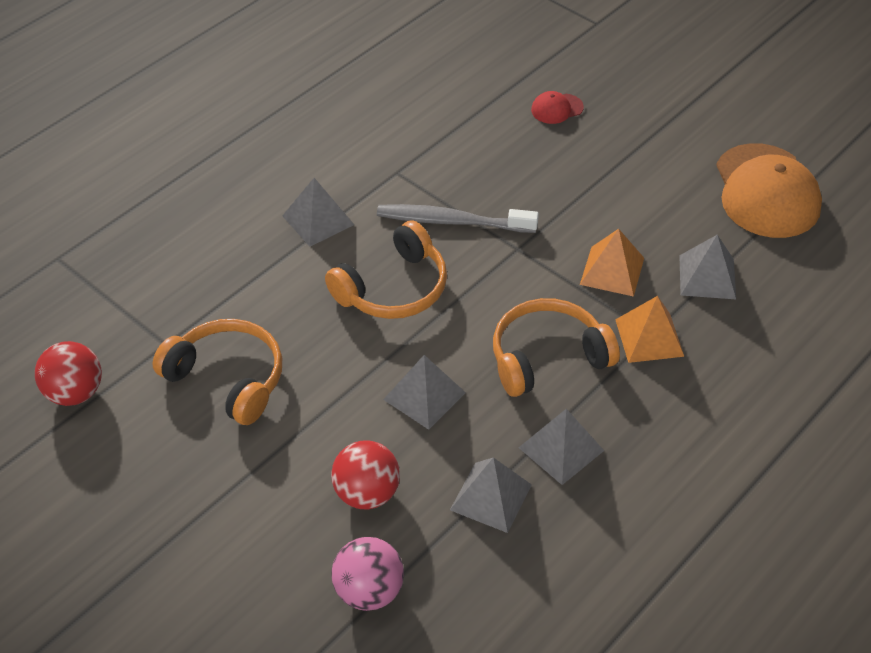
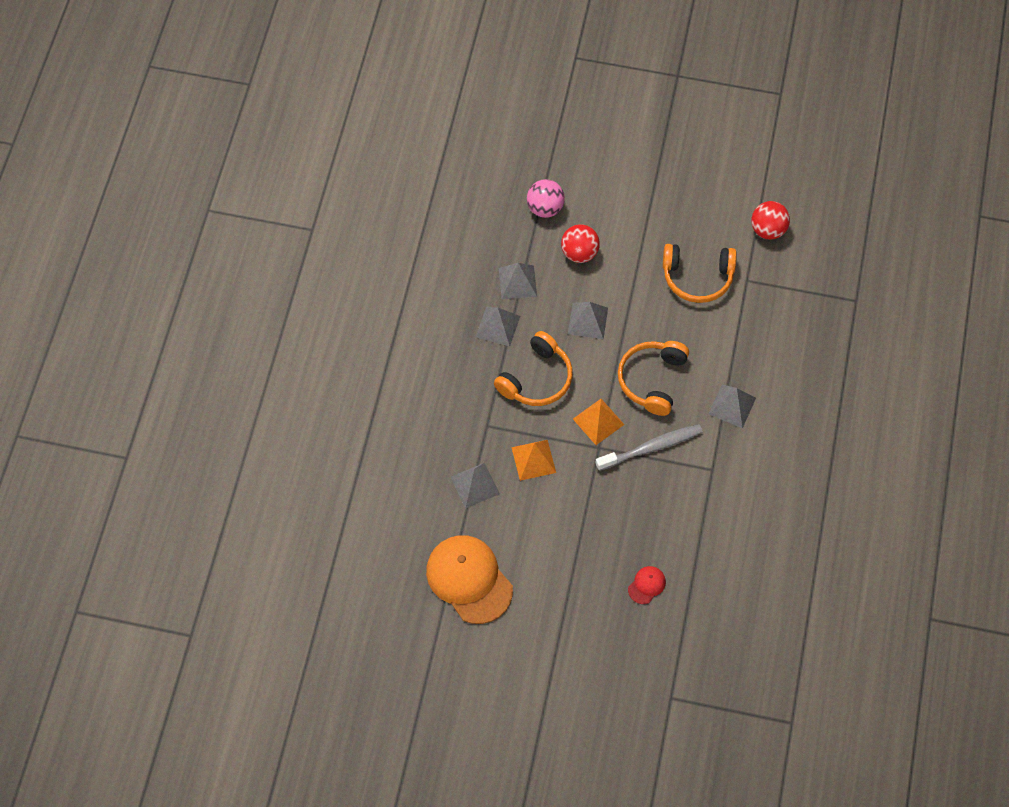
camera: 150 degrees right, 15 degrees up
(649, 337) = (487, 421): orange pyramid -> orange pyramid (598, 421)

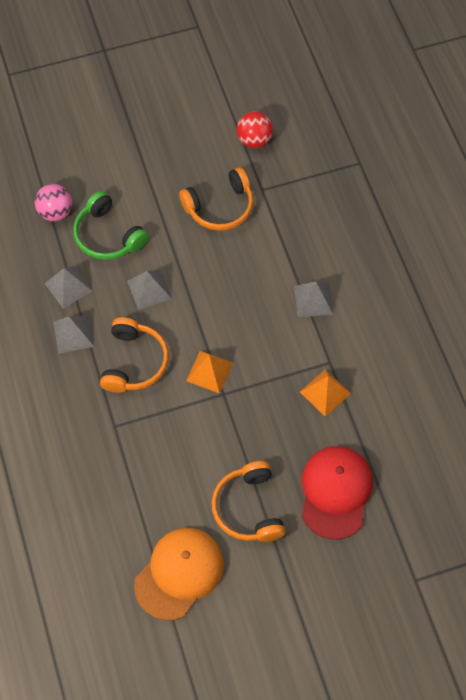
camera: 30 degrees left, 0 degrees up
(469, 580) = (179, 573): orange cap -> orange cap turned 105 degrees clockwise
(474, 485) = (134, 485): grey pyramid -> none
(533, 459) = (173, 434): orange pyramid -> orange pyramid (325, 392)
(579, 253) = (108, 236): red ball -> green headphones
(646, 585) = (335, 492): red cap -> red cap, size x2.31
(651, 447) = (268, 370): grey toothbrush -> none
(652, 380) = (234, 312): orange headphones -> orange headphones (248, 508)

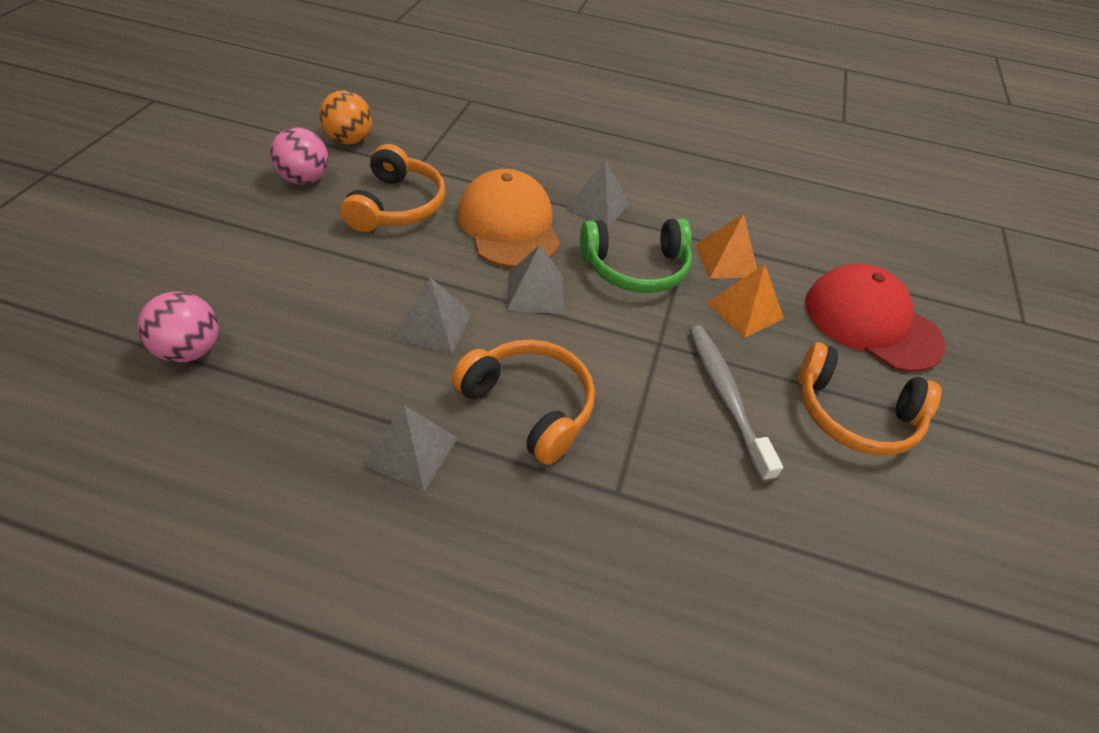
camera: 60 degrees left, 15 degrees down
(68, 287) = (326, 408): grey pyramid -> grey pyramid (535, 292)
(108, 236) = (303, 318): green headphones -> green headphones (636, 268)
(179, 573) = (934, 560): orange cap -> orange cap (509, 225)
(201, 151) = (305, 179): none -> pink ball
(209, 371) = (614, 338): orange pyramid -> orange pyramid (744, 310)
(210, 443) = (725, 397): none -> grey toothbrush
(254, 140) = (349, 140): red ball -> orange ball

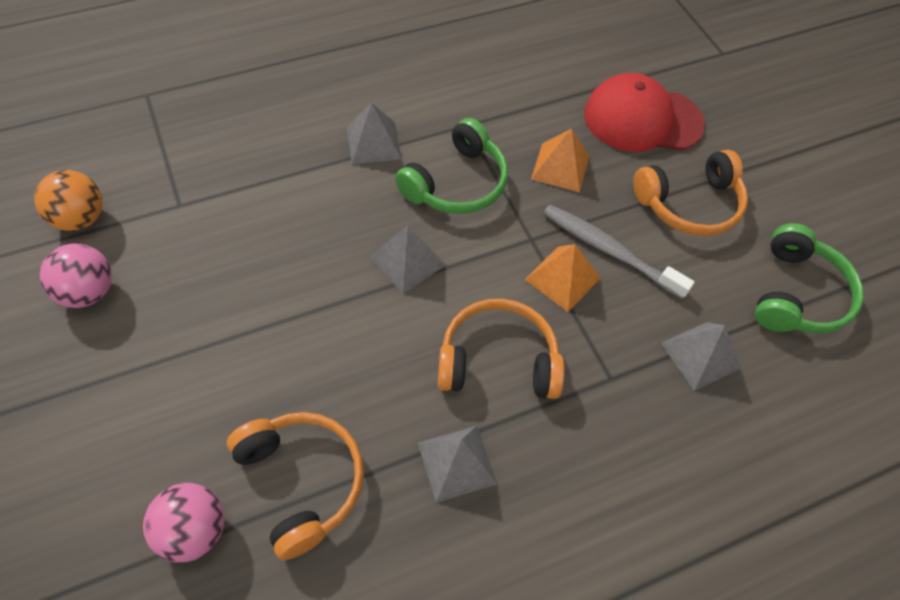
camera: 40 degrees left, 10 degrees up
(397, 205) = (208, 259): orange headphones -> orange headphones (302, 481)
(433, 326) = (363, 350): grey pyramid -> grey pyramid (700, 355)
(509, 225) = (323, 211): orange cap -> none
(726, 260) = (510, 129): orange pyramid -> orange pyramid (562, 278)
(909, 570) = (797, 294): none -> green headphones

